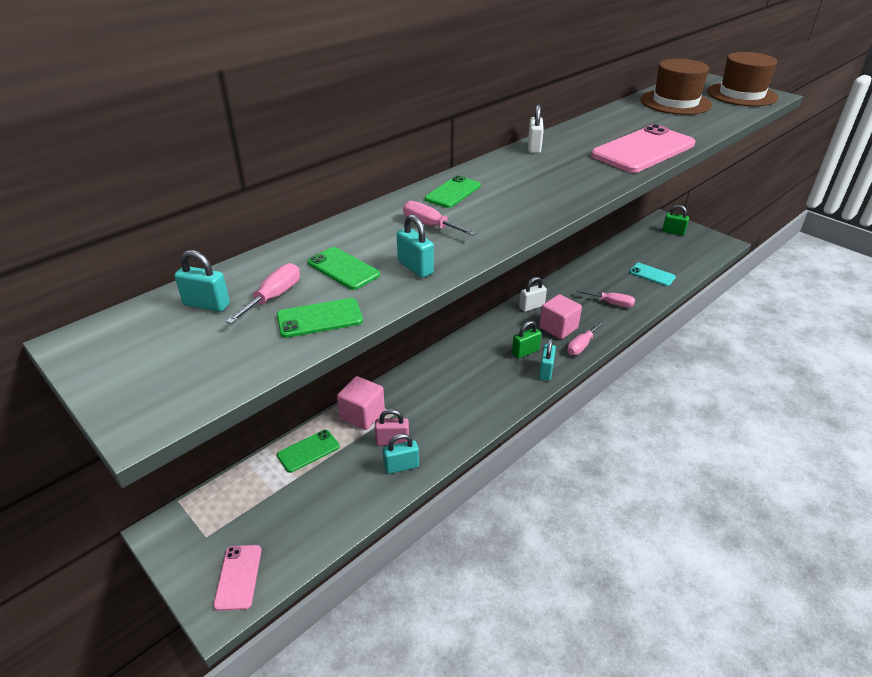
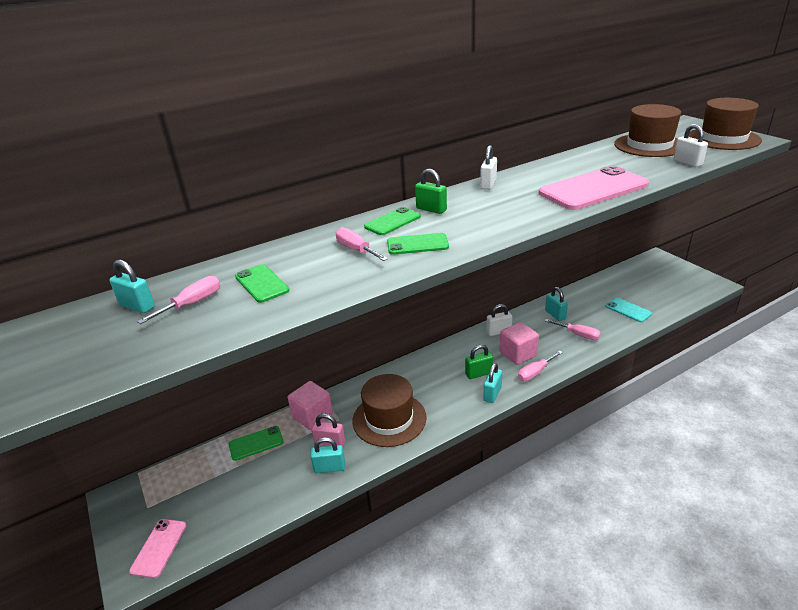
camera: 15 degrees right, 5 degrees down
(319, 318) = (217, 325): green phone -> green phone (417, 244)
(415, 267) = (322, 286): turquoise padlock -> turquoise padlock (555, 315)
(447, 408) = (389, 419): none -> brown hat
(673, 232) = (663, 270): green padlock -> green padlock (431, 209)
(720, 120) = (687, 163): none -> white padlock

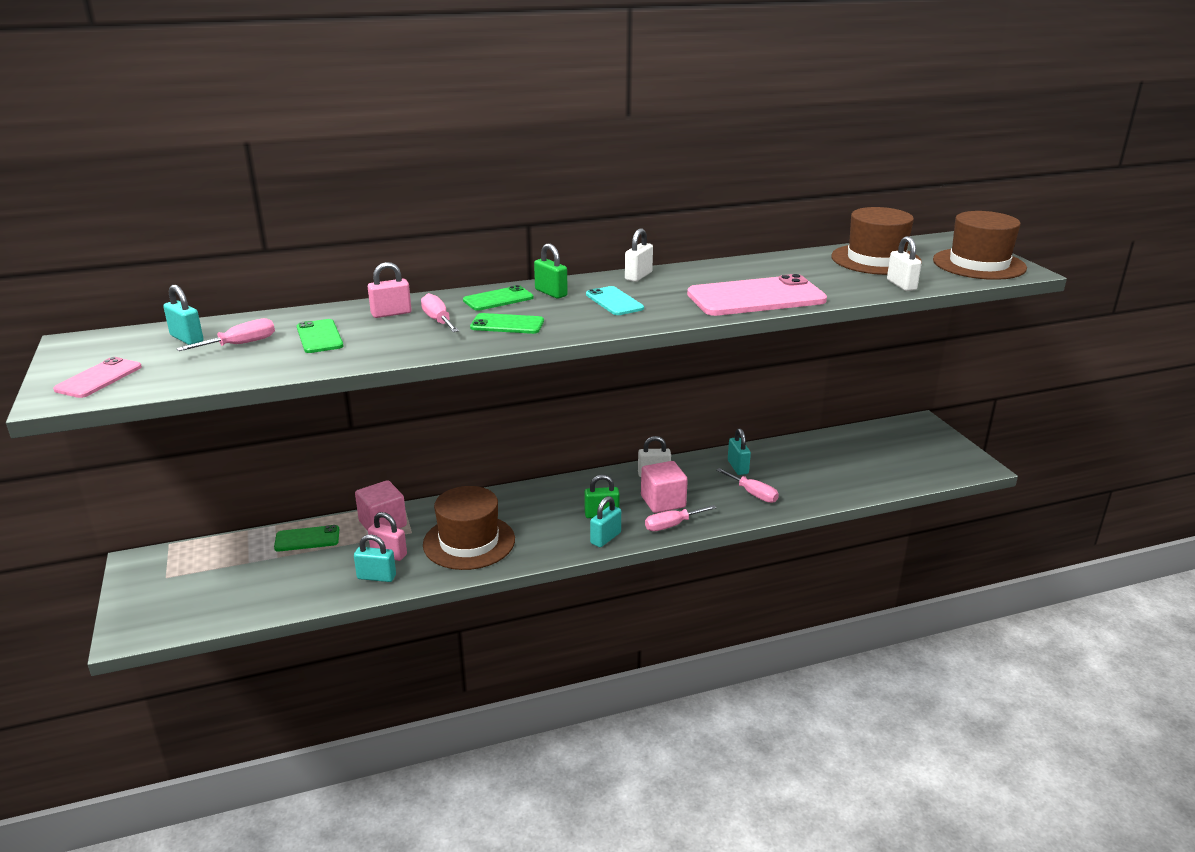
camera: 10 degrees right, 5 degrees down
(159, 548) = (163, 615): pink phone -> pink phone (98, 378)
(311, 250) = (391, 313): none -> pink padlock
(628, 310) = (837, 477): turquoise phone -> turquoise phone (614, 301)

